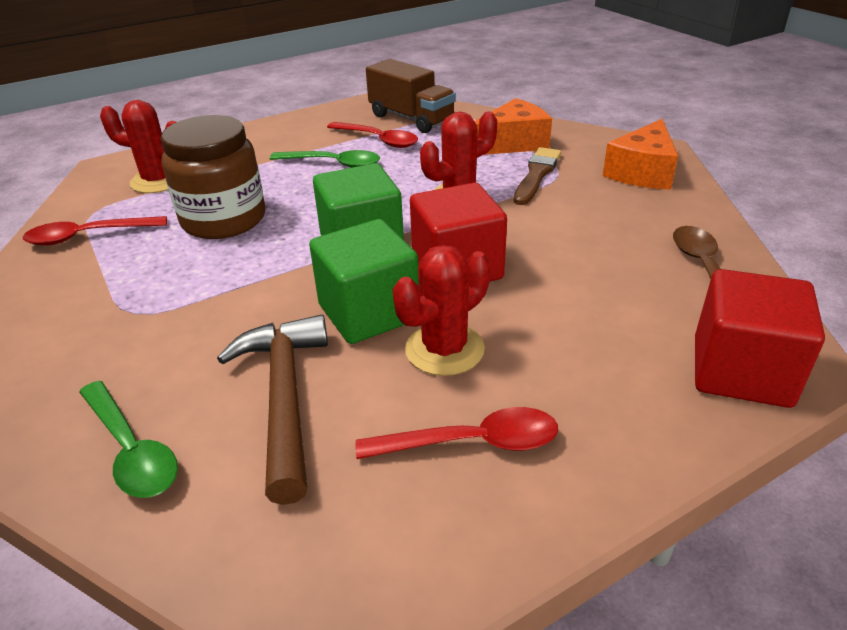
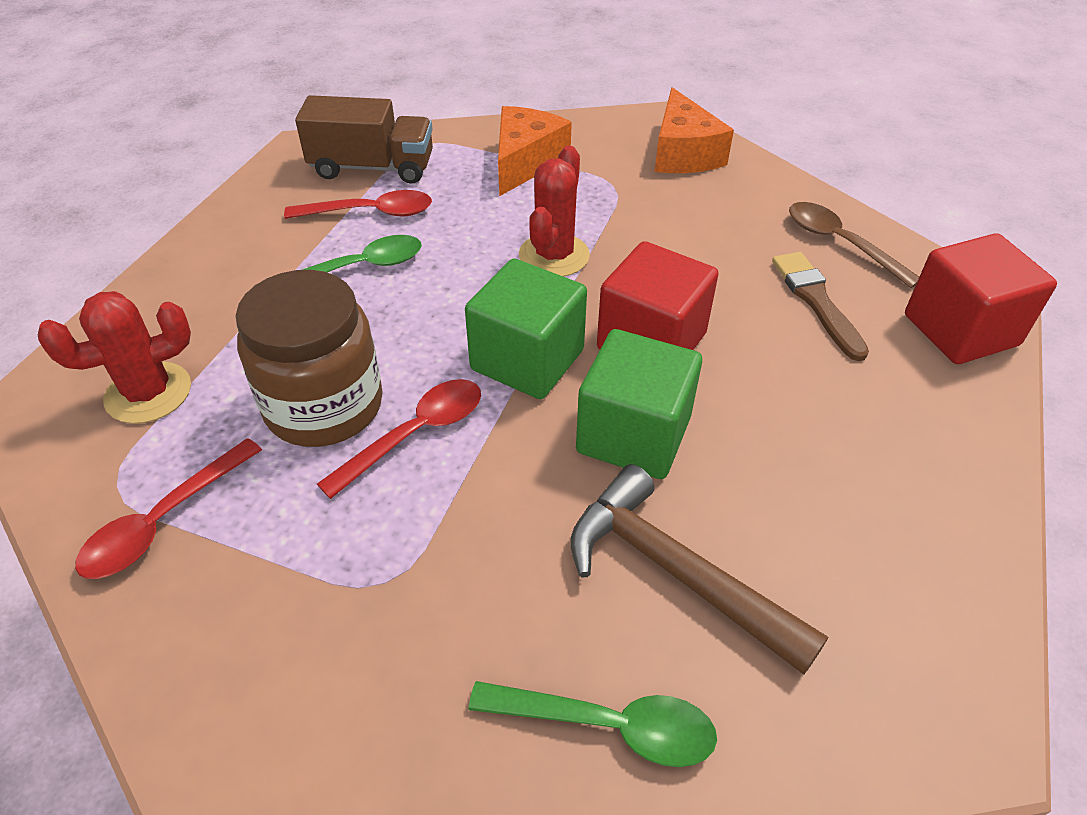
camera: 40 degrees left, 10 degrees up
(444, 349) = (745, 435): red cactus -> none
(471, 442) = (868, 510): red spoon -> red spoon (415, 434)
(537, 174) = (594, 194): brown brush -> brown brush (816, 301)

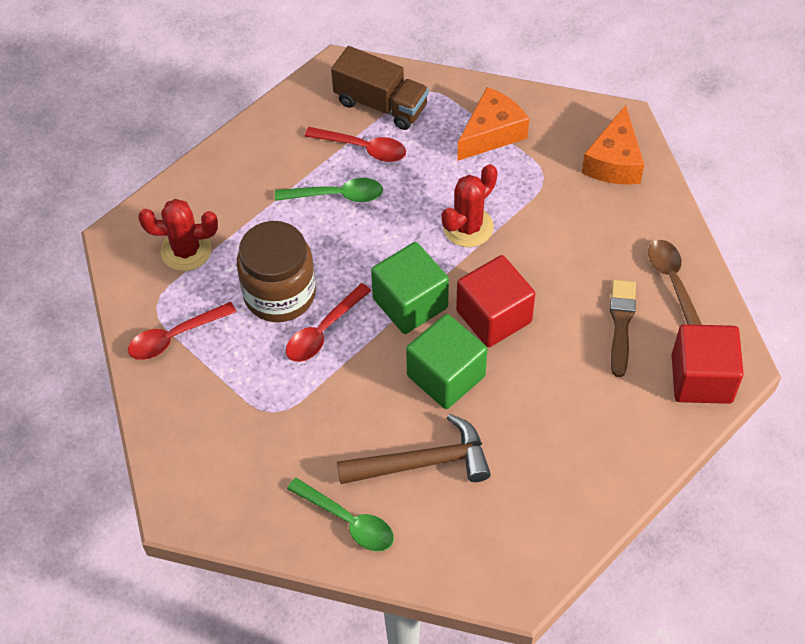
camera: 25 degrees right, 10 degrees up
(415, 434) = (323, 331): red spoon -> red spoon turned 150 degrees clockwise
(676, 572) = (423, 462): brown hammer -> brown hammer turned 105 degrees clockwise

